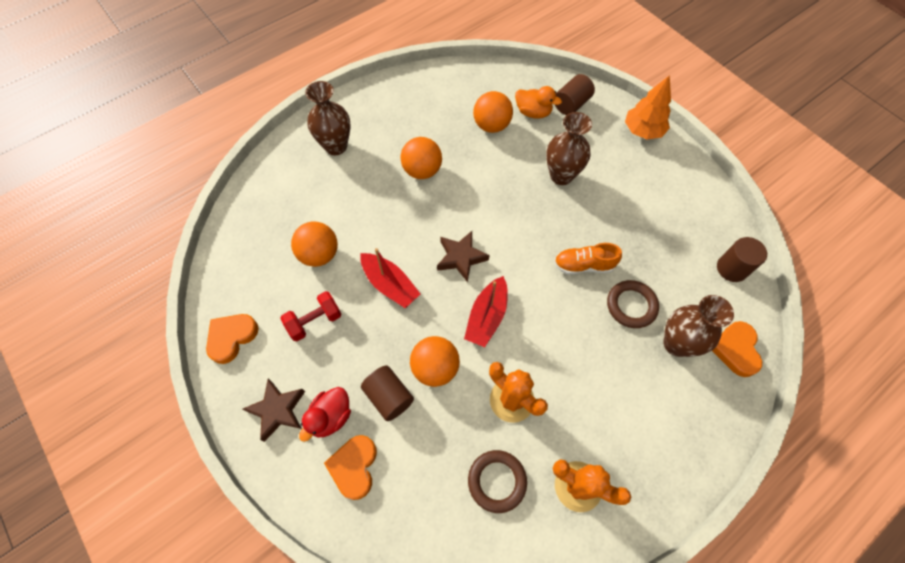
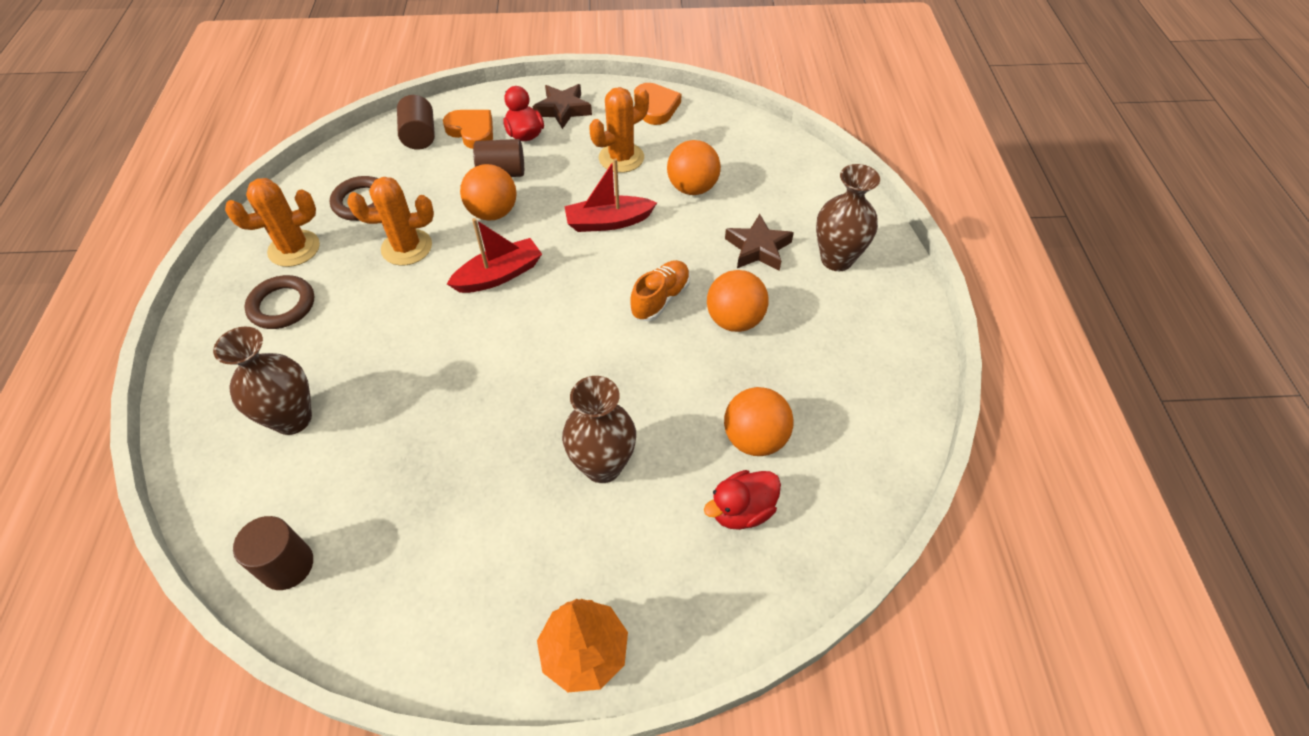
camera: 125 degrees right, 10 degrees down
(315, 321) = (621, 158): red dumbbell -> orange cactus
(461, 258) = (584, 291): brown star -> brown star (758, 248)
(487, 317) = (499, 275): red boat -> red boat turned 90 degrees clockwise
(533, 112) = (741, 510): orange duck -> red duck
(571, 104) = (719, 580): brown cylinder -> brown cylinder (419, 136)
(583, 265) = (463, 398): orange shoe -> orange shoe (660, 299)
(631, 305) = (374, 409): brown ring -> brown ring (282, 305)
(736, 350) = (219, 473): orange heart -> none

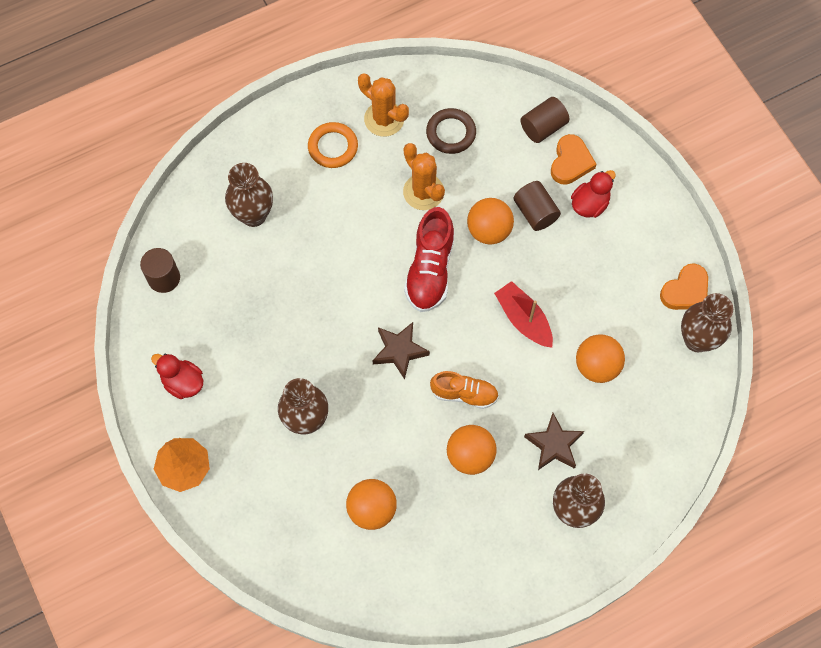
camera: 65 degrees right, 15 degrees up
(282, 305) = (333, 147): brown ring -> orange ring
(499, 275) = (430, 270): red boat -> red shoe
(563, 110) = (638, 217): brown star -> brown star (399, 351)
(621, 158) = (603, 293): orange cactus -> none
(707, 116) = (697, 339): none -> brown vase
(741, 510) = (313, 521): red duck -> red duck (183, 382)

